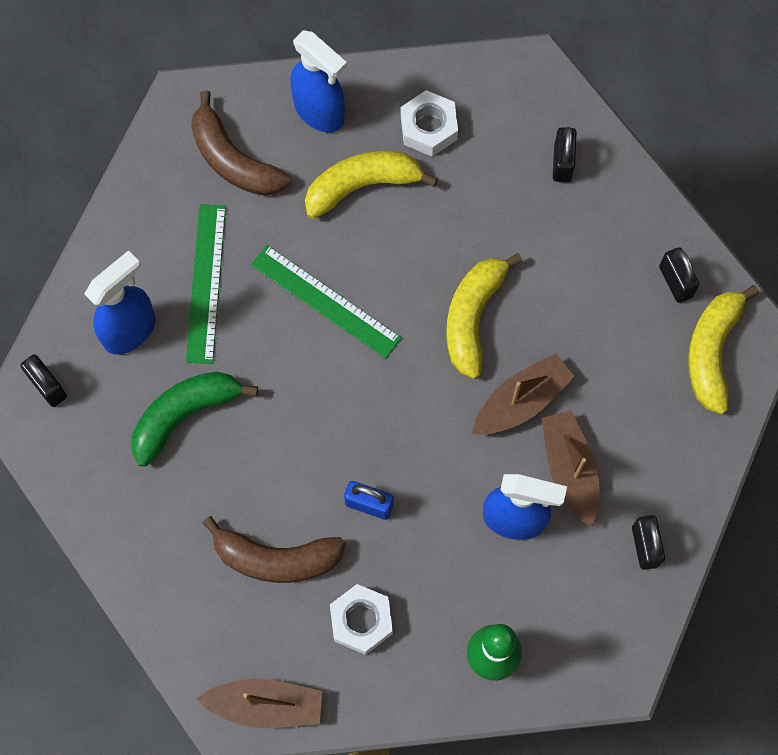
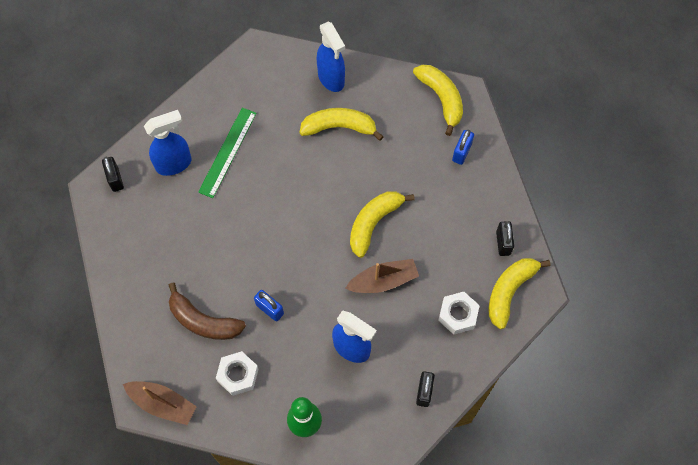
camera: 20 degrees right, 5 degrees down
(184, 415) = (185, 221): green banana -> none
(234, 160) = (271, 89): brown banana -> none
(325, 301) = (291, 185): green ruler -> none
(428, 128) = (390, 107): white nut -> white nut (458, 315)
(500, 88) = (441, 99): none -> yellow banana
(562, 163) = (461, 152): black padlock -> blue padlock
(570, 469) = (396, 330): brown boat -> none

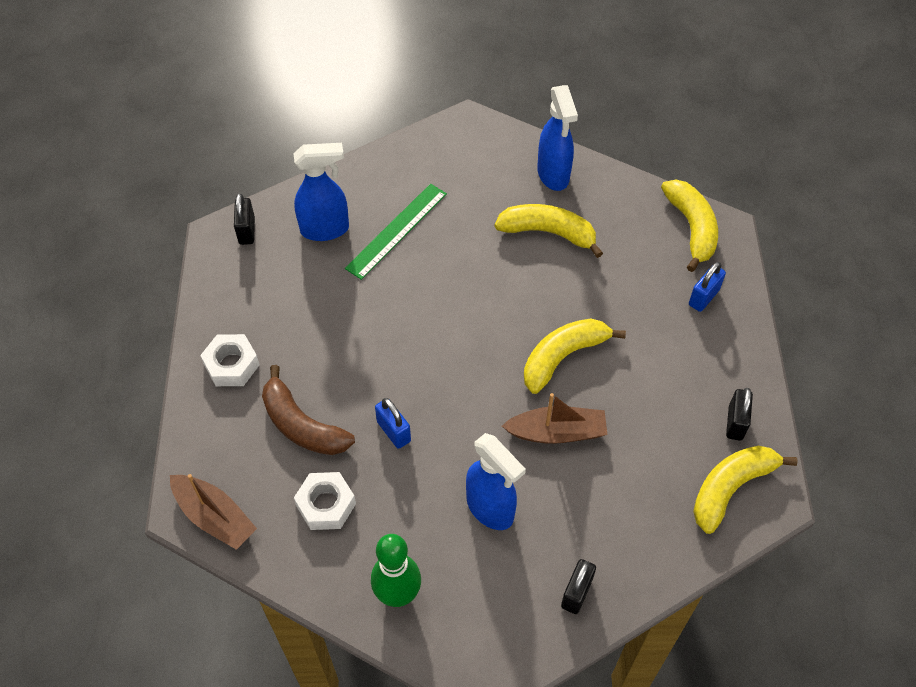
camera: 15 degrees right, 10 degrees down
(458, 315) = (649, 501): white nut -> white nut (231, 365)

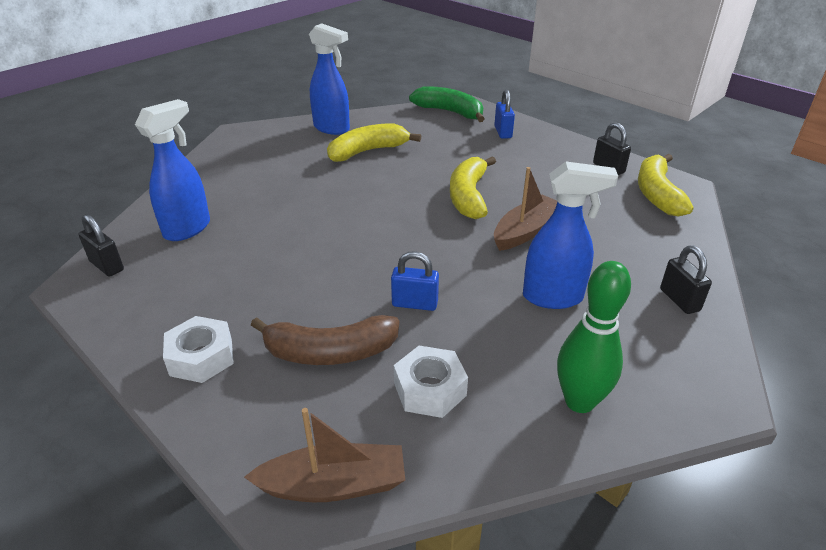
camera: 45 degrees left, 20 degrees down
(396, 230) = (253, 201): green ruler -> none
(691, 228) = (449, 112): yellow banana -> green banana

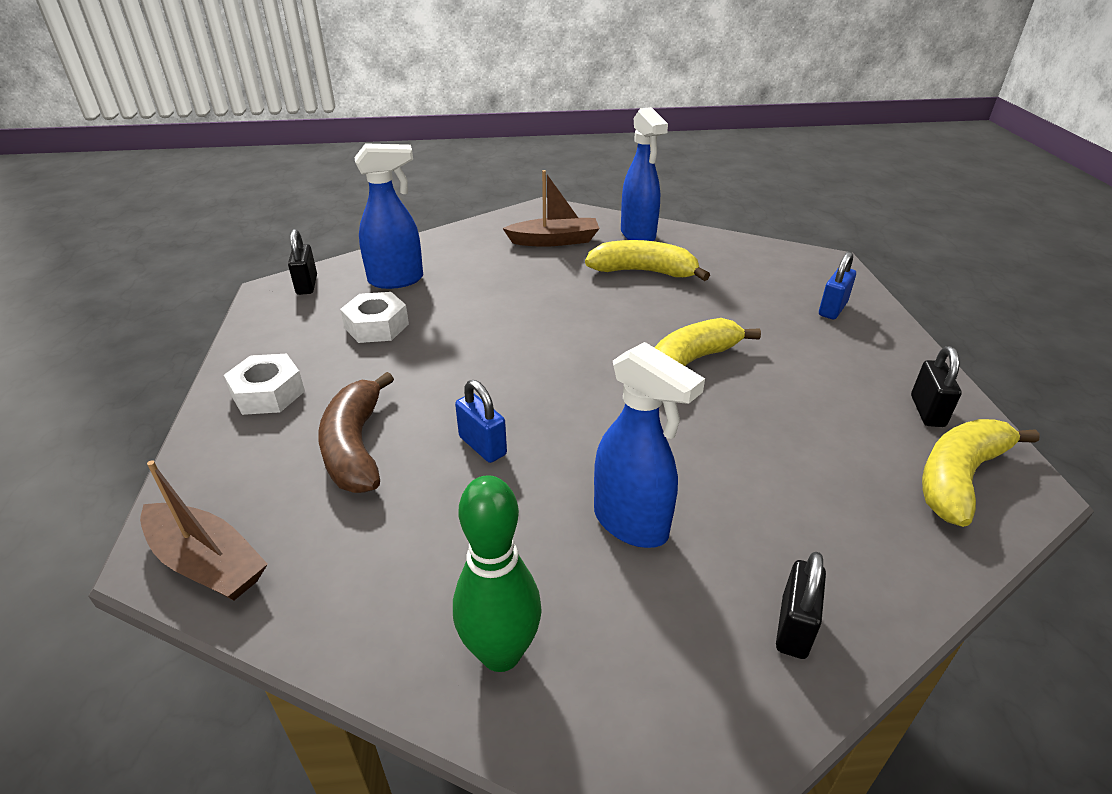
camera: 40 degrees right, 0 degrees up
(330, 352) = (356, 447): brown banana -> brown banana turned 45 degrees clockwise
(430, 389) = (384, 535): white nut -> white nut (377, 326)
(449, 112) = (794, 262): green banana -> none
(525, 231) = (702, 434): brown boat -> brown boat (554, 241)

